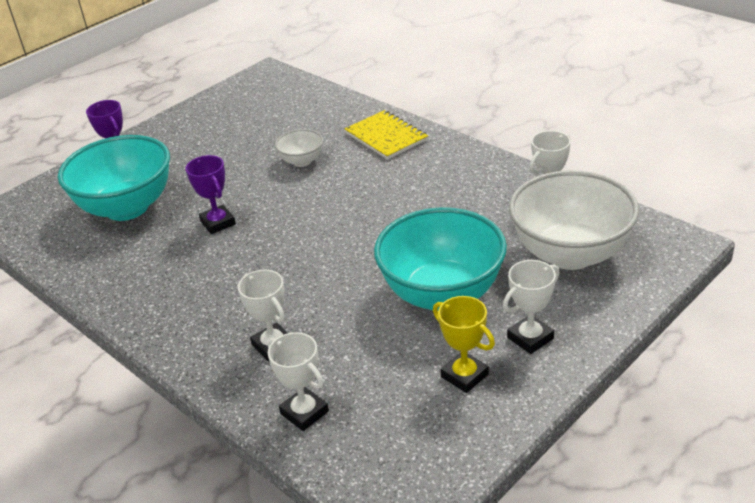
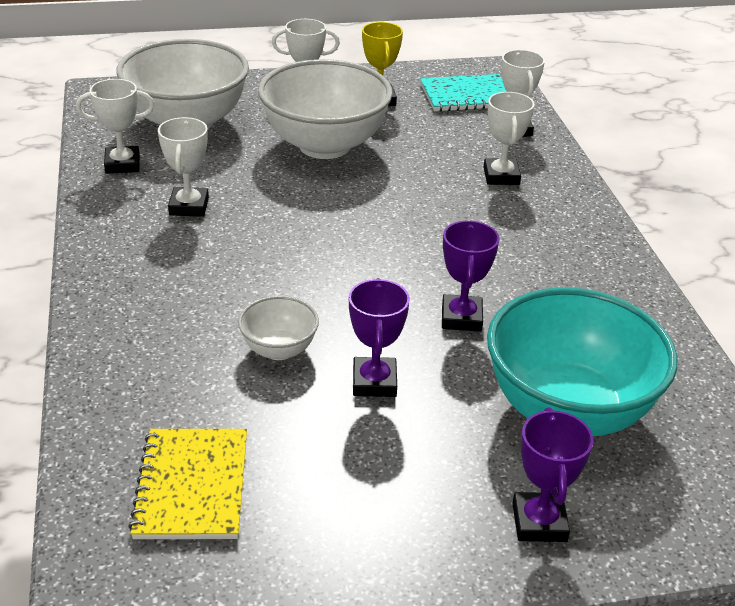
camera: 150 degrees left, 0 degrees up
(238, 172) = (374, 382): none -> purple trophy
(386, 137) = (137, 324): yellow notebook -> yellow notebook (192, 486)
(391, 437) = (466, 96): none -> turquoise notebook
(442, 294) = (324, 146): turquoise bowl -> white bowl
(459, 199) = (189, 206): none -> white trophy

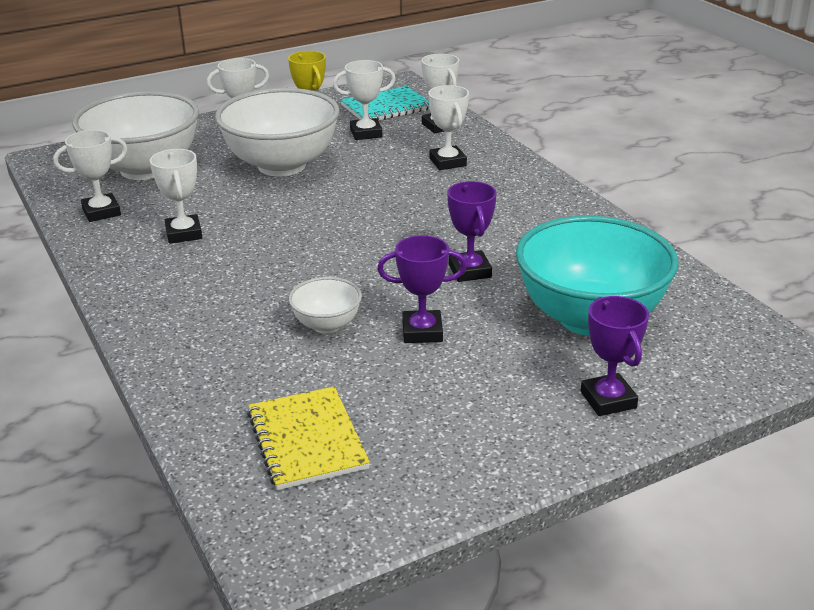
camera: 15 degrees left, 5 degrees down
(374, 382) = (422, 332): purple trophy -> purple trophy turned 75 degrees counterclockwise
(430, 123) = (366, 133): none -> white trophy

